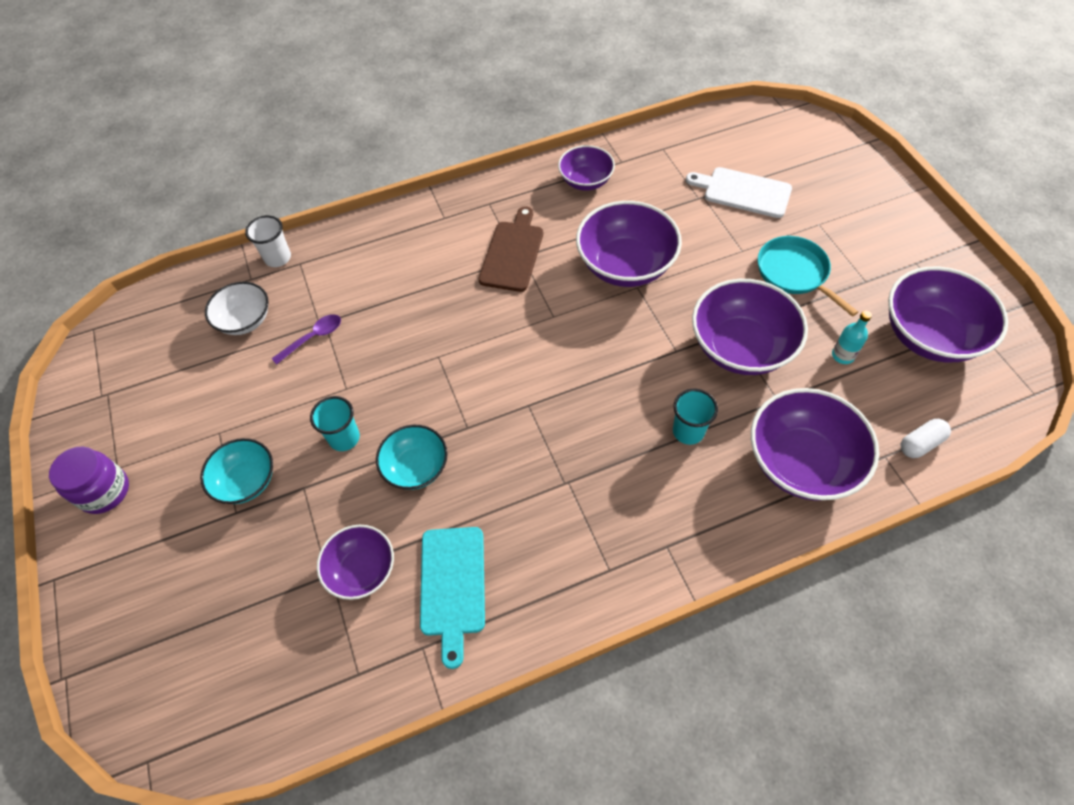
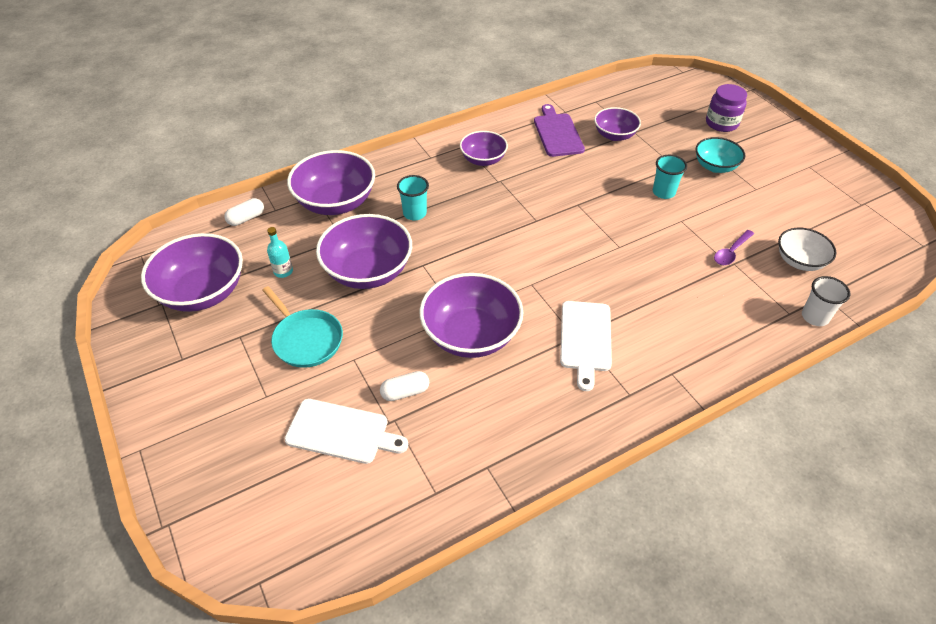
camera: 170 degrees right, 10 degrees down
(104, 491) = (805, 155): purple jar -> purple jar (721, 123)
(416, 467) = (604, 181): turquoise bowl -> none
(452, 586) = (557, 133): turquoise cutting board -> purple cutting board
(512, 253) = (585, 339): brown cutting board -> white cutting board
(585, 181) = (526, 433): purple bowl -> purple bowl (483, 160)
(690, 218) = (405, 392): none -> white capsule

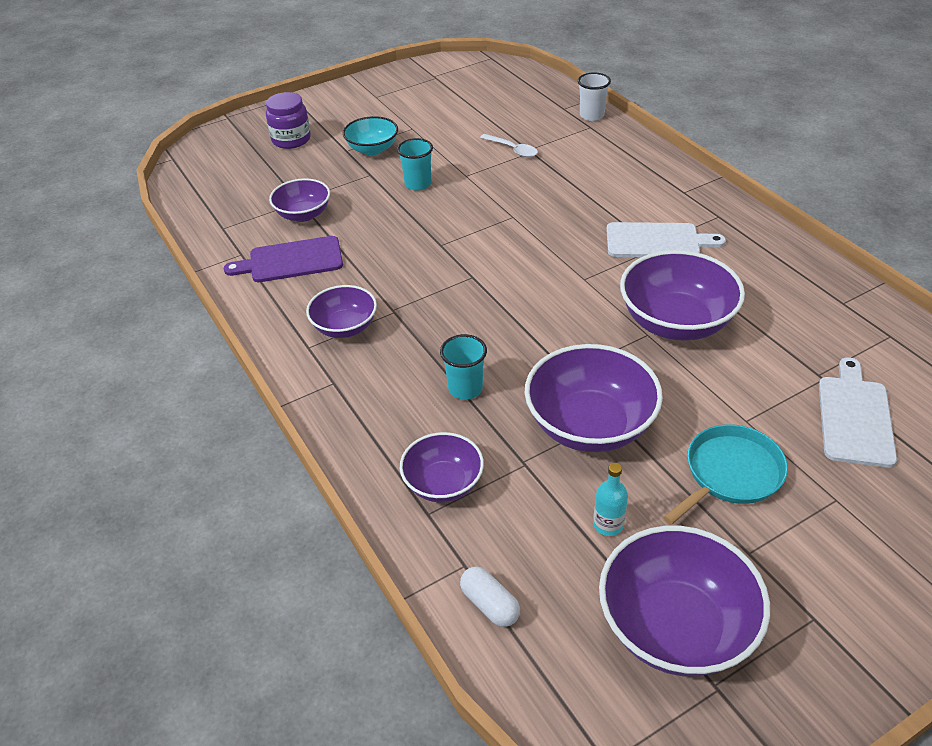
camera: 90 degrees left, 5 degrees down
(336, 202) = (443, 484): purple bowl -> purple bowl, size x0.59
(405, 392) = (777, 369): white capsule -> none
(731, 252) = (512, 150): purple spoon -> white spoon
(799, 261) = (520, 115): white bowl -> none

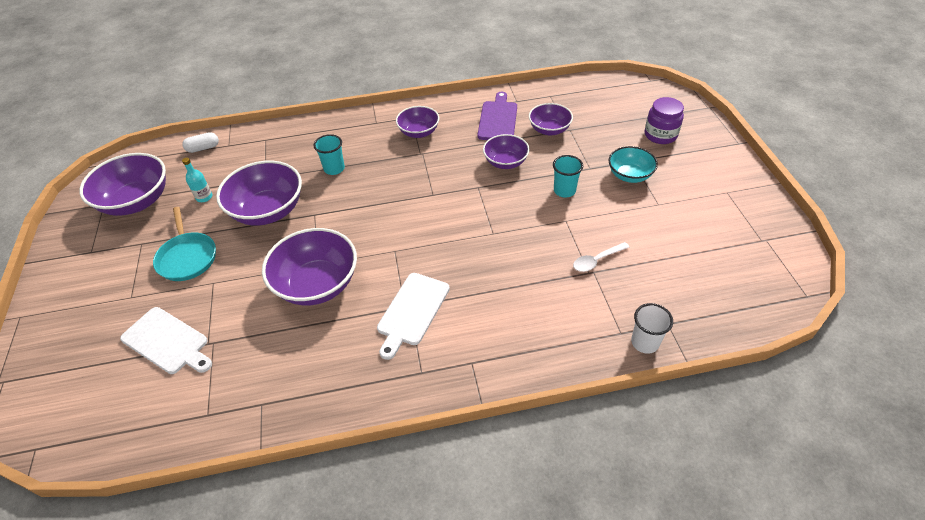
camera: 110 degrees right, 5 degrees up
(443, 484) = (278, 147): purple bowl -> purple bowl (505, 162)

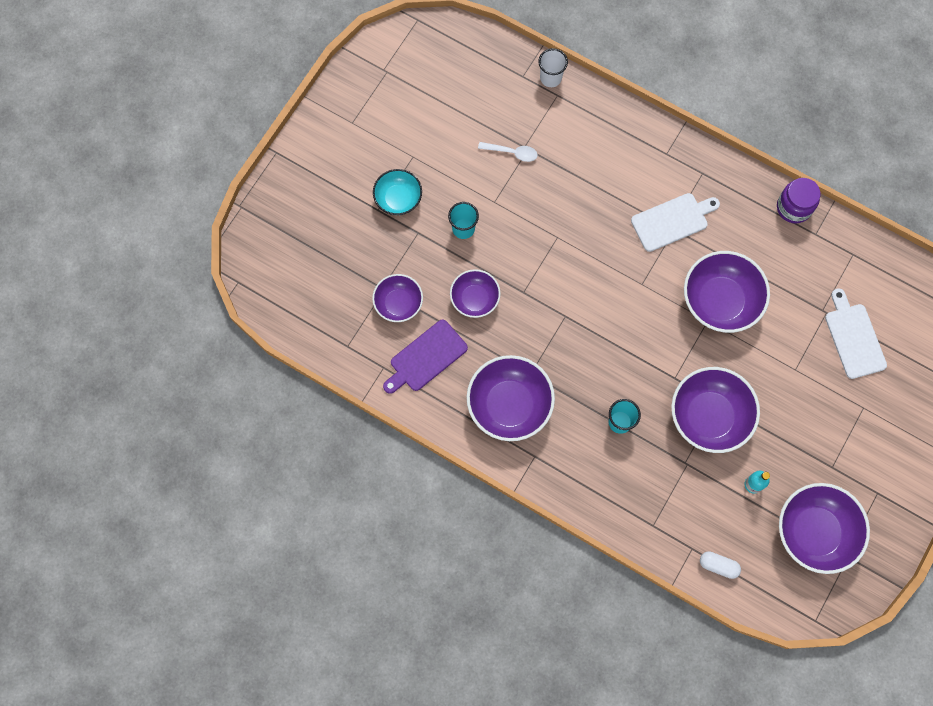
camera: 140 degrees left, 25 degrees up
(187, 257) = (802, 415): turquoise pan -> none
(419, 132) = (509, 405): purple bowl -> purple bowl, size x1.68
(660, 135) = (321, 214): purple jar -> purple jar (793, 207)

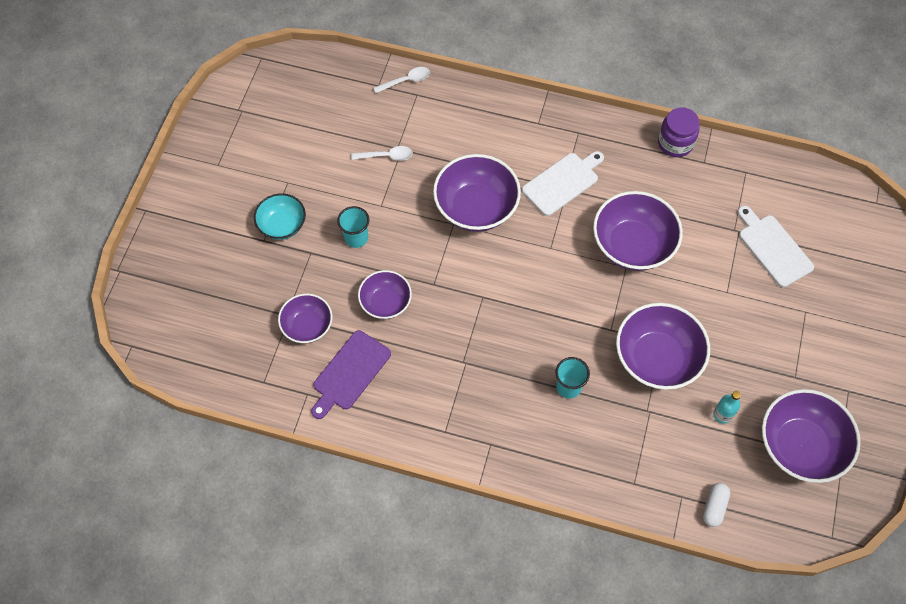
camera: 15 degrees left, 10 degrees down
(509, 405) = (449, 399): purple bowl -> purple bowl (476, 207)
(550, 78) = (406, 81): white cup -> white spoon
(718, 566) = (714, 507): white capsule -> white capsule turned 75 degrees counterclockwise

